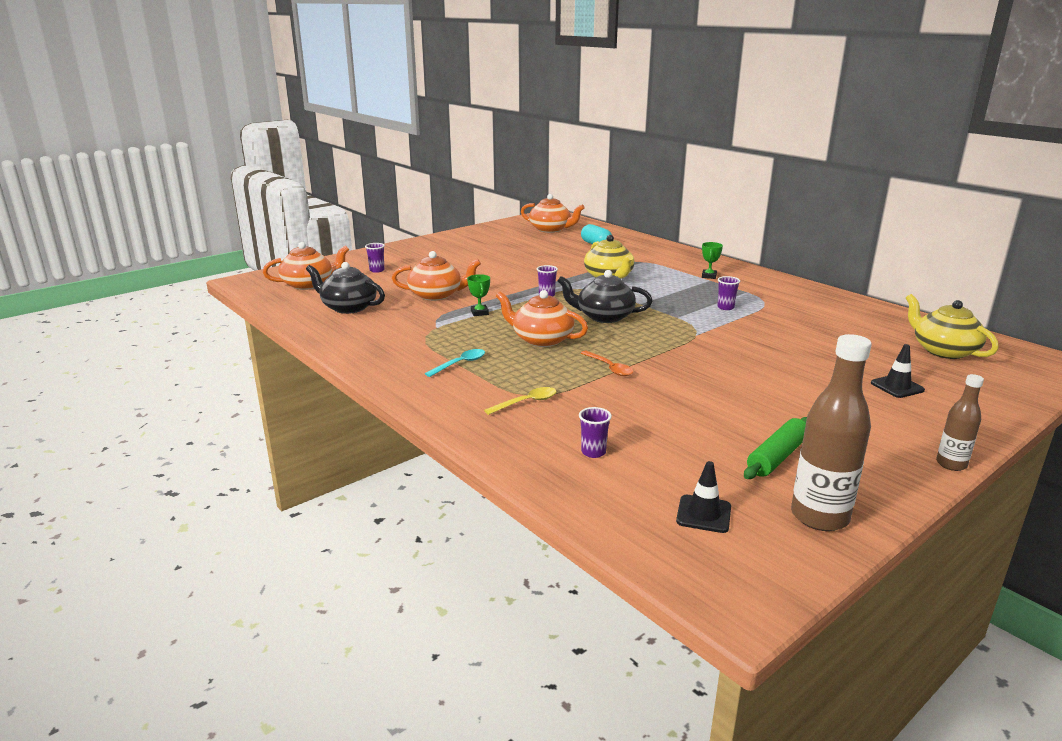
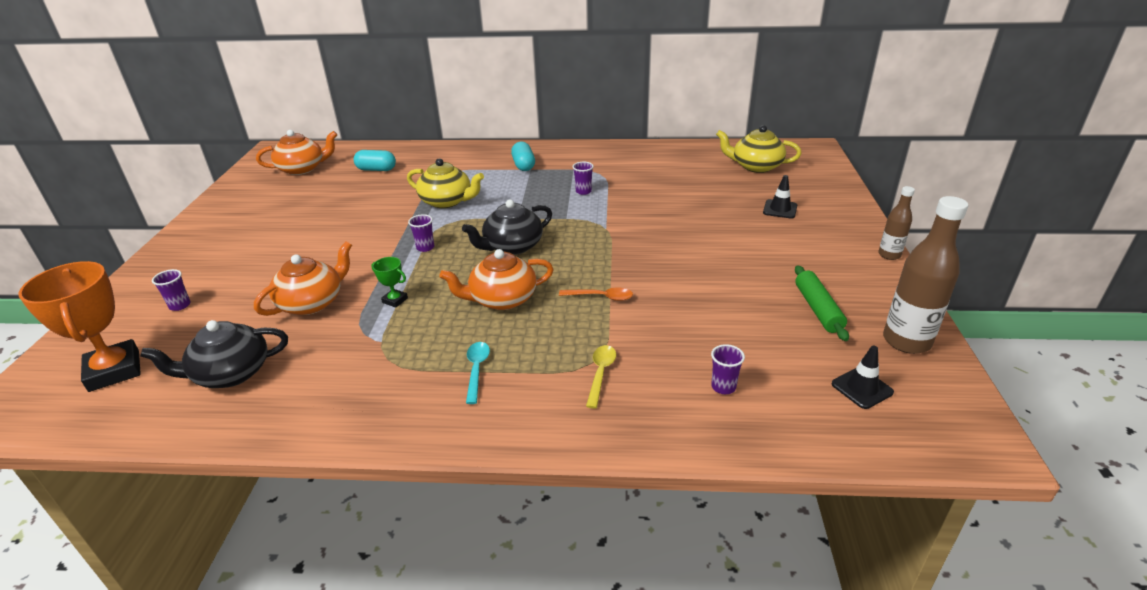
camera: 45 degrees left, 10 degrees up
(309, 284) = (114, 370): orange teapot -> orange trophy
(709, 276) = (523, 165): green trophy -> turquoise capsule

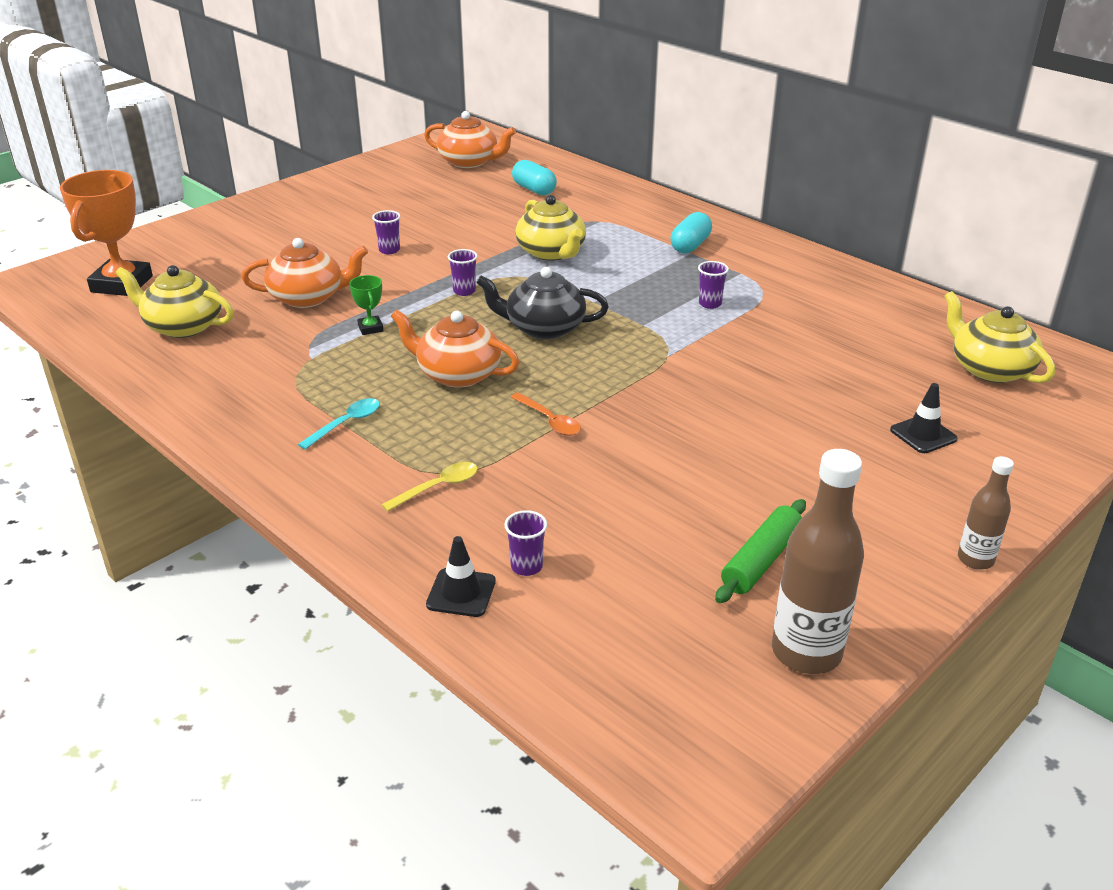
camera: 40 degrees right, 0 degrees up
(180, 305) = (219, 252): purple cup -> purple cup (389, 250)
(230, 373) = (182, 326): black teapot -> yellow teapot
(862, 388) = (664, 657): black traffic cone -> black traffic cone (461, 593)

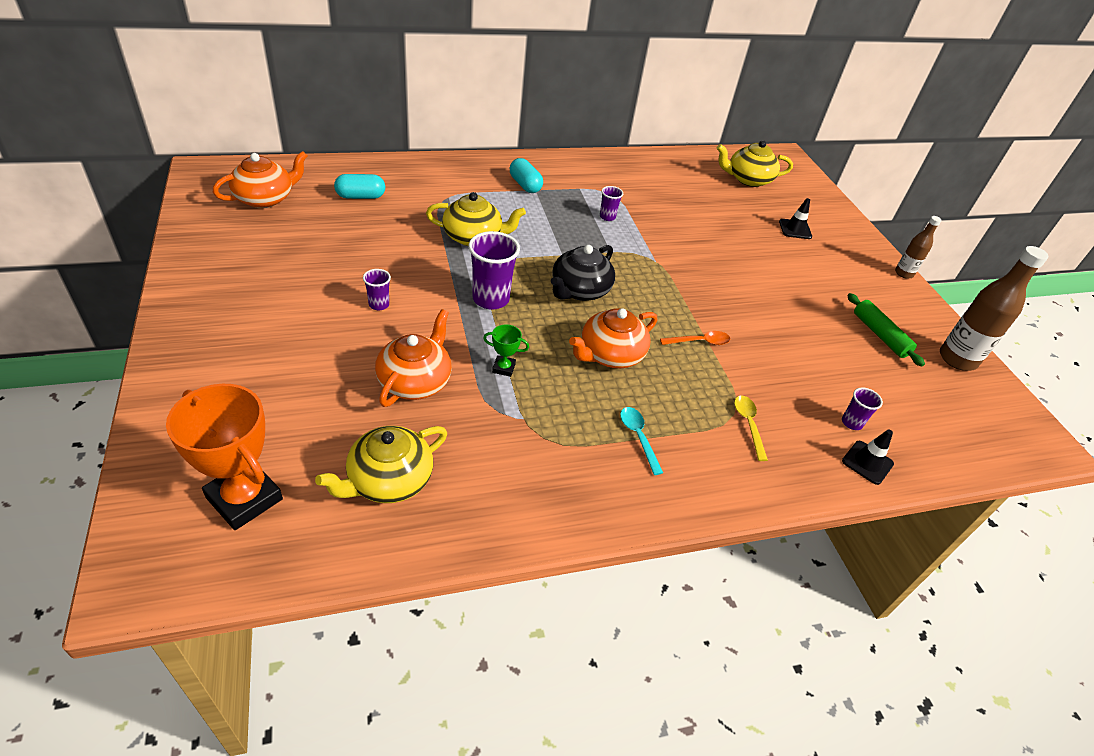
camera: 65 degrees left, 10 degrees up
(464, 291) = (491, 299): purple cup -> purple cup, size x1.90

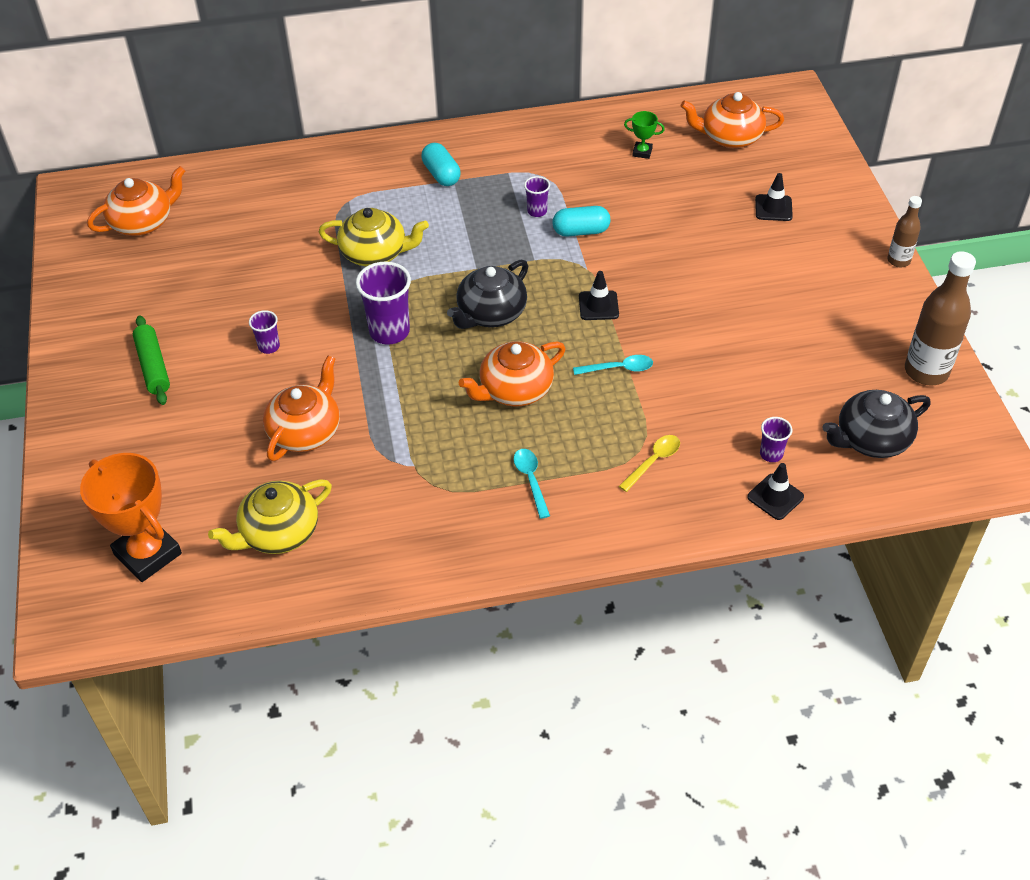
camera: 10 degrees right, 5 degrees up
(361, 196) = (248, 209): turquoise capsule -> turquoise capsule (581, 231)
(503, 368) = (397, 412): green trophy -> green trophy (642, 152)
(671, 290) = (598, 306): none -> black traffic cone
(699, 342) = (618, 368): orange spoon -> turquoise spoon
(748, 179) = (730, 137): yellow teapot -> orange teapot
(748, 425) = (653, 461): yellow spoon -> yellow spoon turned 45 degrees clockwise
(880, 335) = (839, 346): green rolling pin -> green rolling pin (153, 366)
(933, 414) = (871, 439): none -> black teapot

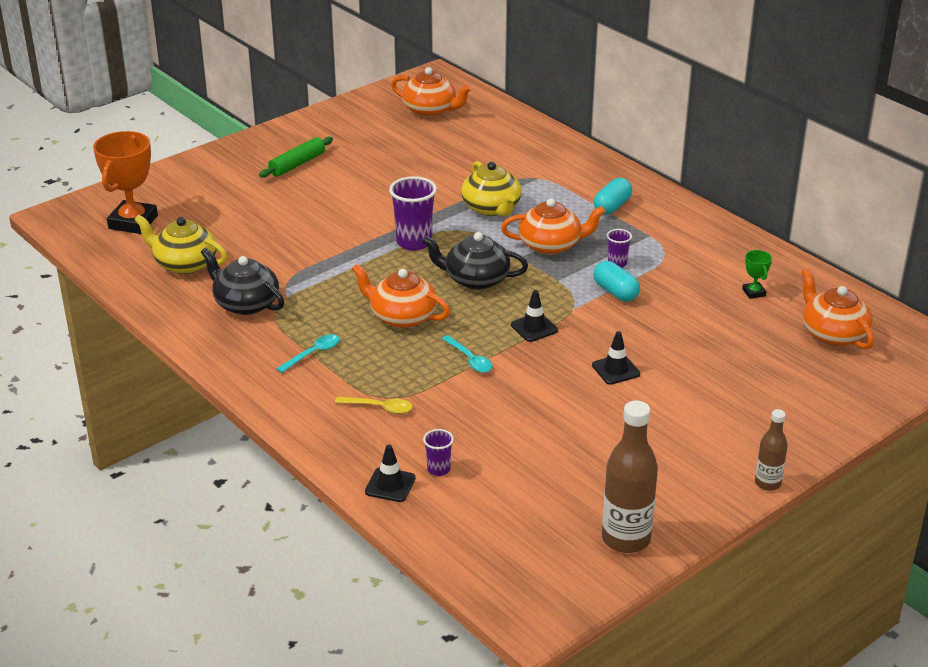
camera: 60 degrees right, 15 degrees down
(269, 347) = (354, 199): purple cup -> none
(306, 431) = (285, 242): orange teapot -> orange teapot (551, 245)
(773, 208) = (760, 386): black traffic cone -> black traffic cone (616, 370)
(871, 439) = (505, 525): black teapot -> black teapot (245, 303)

